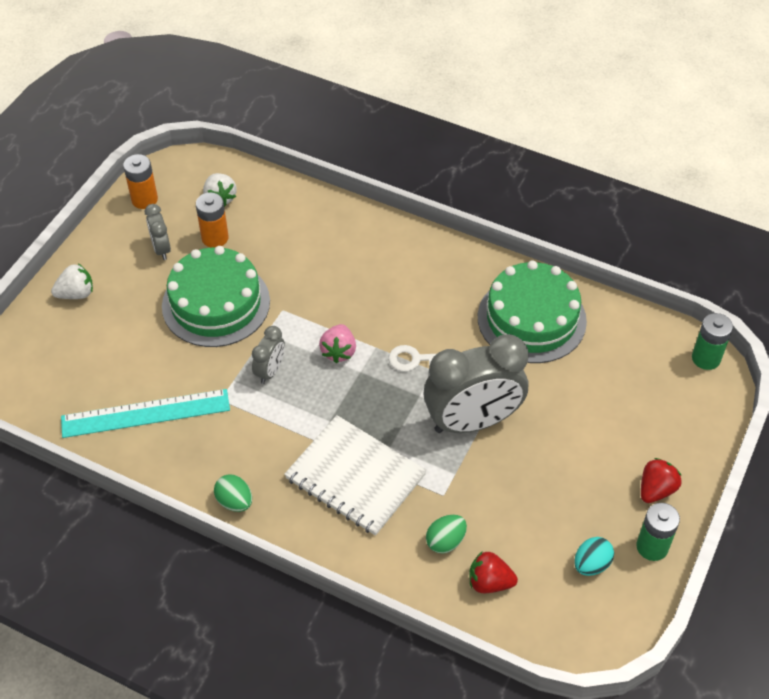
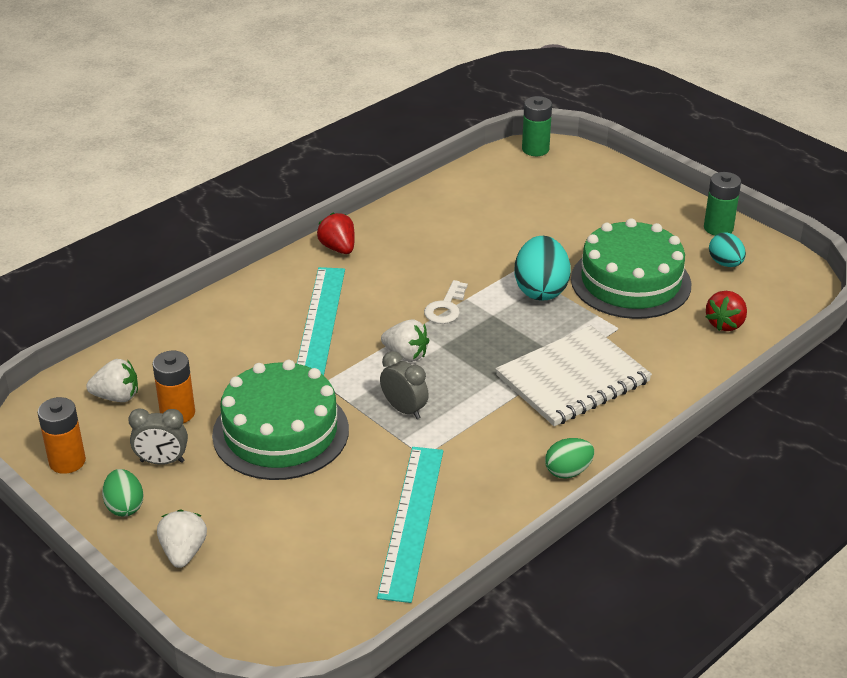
camera: 70 degrees left, 15 degrees down
(339, 351) = (406, 355): pink strawberry -> white strawberry
(357, 283) = (320, 322): none -> turquoise ruler
(445, 541) = (671, 339): green egg -> green egg (125, 506)
(472, 421) = (540, 290): grey clock -> turquoise egg
(531, 319) = (436, 226): green cake -> green cake (630, 282)
(656, 490) = (661, 211): red strawberry -> red strawberry (338, 248)

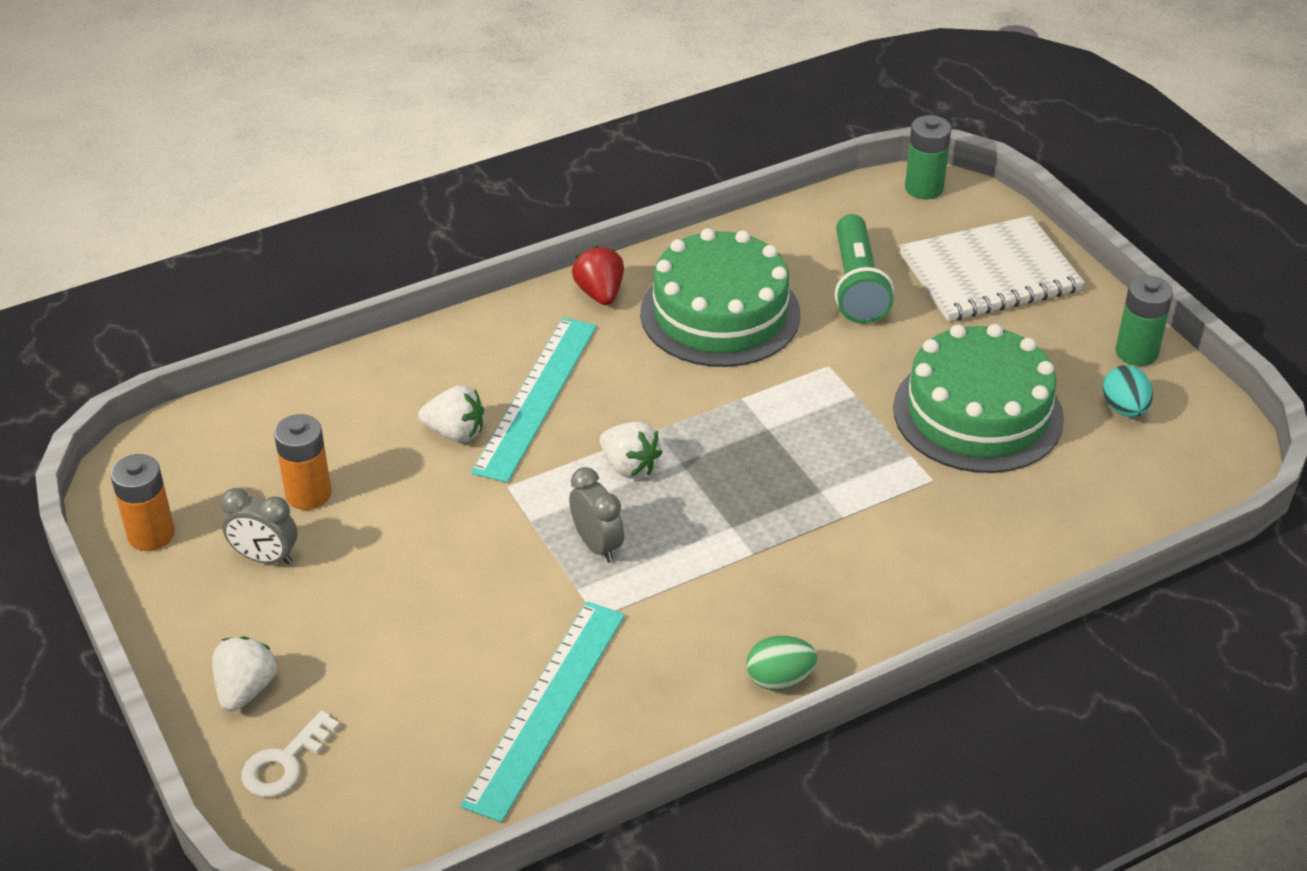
camera: 15 degrees right, 5 degrees up
(117, 397) = (242, 456): white strawberry -> white strawberry (455, 433)
(125, 506) = (197, 611): green egg -> none
(280, 432) = (427, 546): green cake -> green cake (720, 313)
(446, 307) = (709, 406): white key -> white key (285, 762)
(516, 216) = (857, 285): none -> green flashlight
(540, 290) = (847, 403): turquoise egg -> none
(573, 379) = (839, 544): white notebook -> white notebook (989, 273)
(725, 324) = (1086, 501): red strawberry -> none

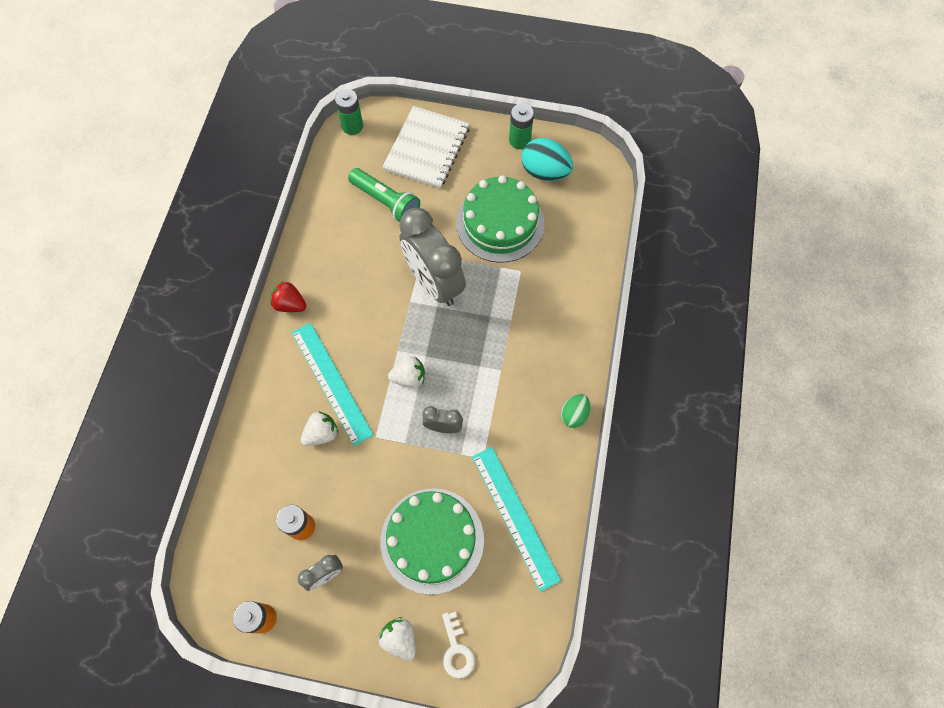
camera: 50 degrees left, 25 degrees up
(720, 313) = (351, 267): green cake -> green cake (432, 540)
(799, 404) = (434, 282): none -> grey clock
(1124, 409) = (544, 172): turquoise egg -> turquoise egg, size x1.68

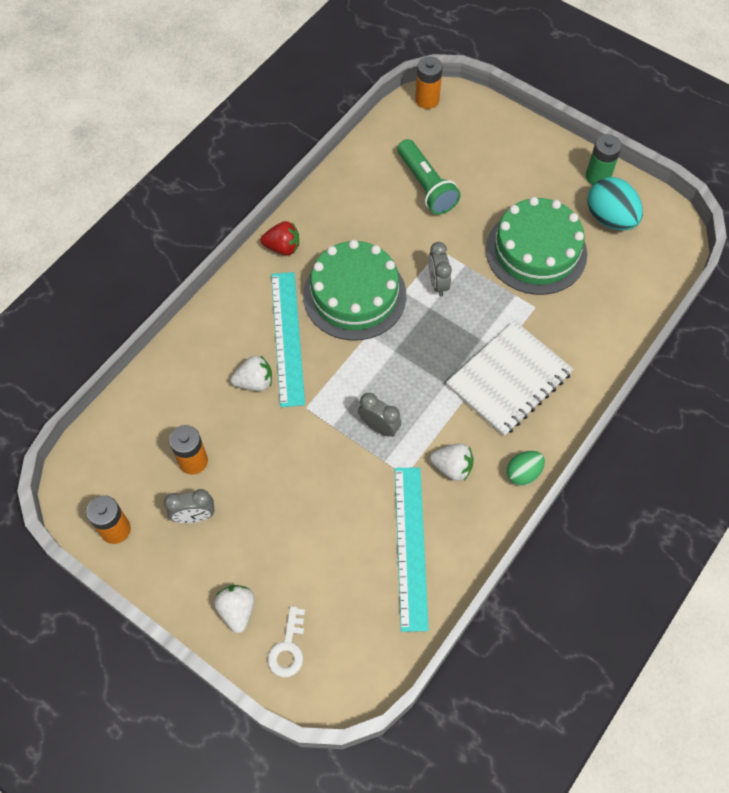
camera: 25 degrees right, 5 degrees down
(290, 304) = (283, 247): red strawberry -> red strawberry turned 135 degrees clockwise
(352, 126) = (427, 100): green battery -> orange battery
(409, 378) = (367, 365): white strawberry -> white strawberry (452, 467)
(427, 149) = (494, 149): white notebook -> white notebook (509, 379)
(432, 540) = (315, 531): green cake -> green cake (354, 295)
(434, 282) = (438, 283): grey clock -> grey clock, size x0.46

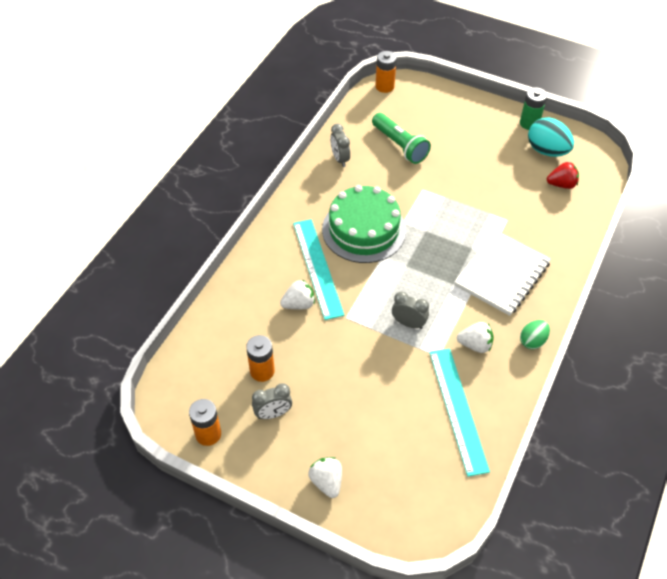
camera: 10 degrees left, 10 degrees down
(283, 247) = (297, 203): red strawberry -> red strawberry (561, 184)
(288, 647) = (377, 504): white key -> none
(438, 283) = (427, 212): grey clock -> grey clock (340, 159)
(536, 251) = (497, 181): green cake -> none

